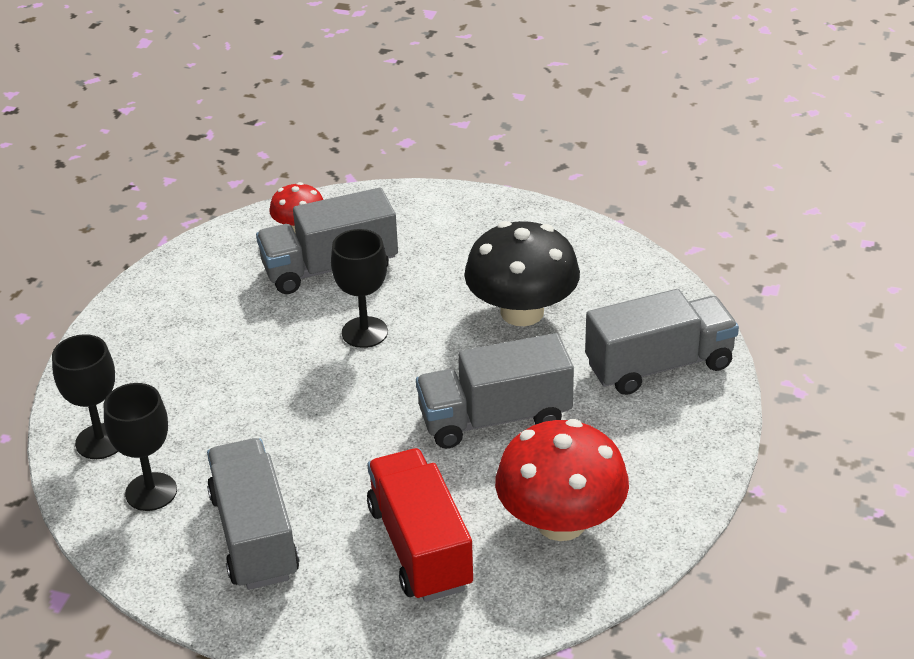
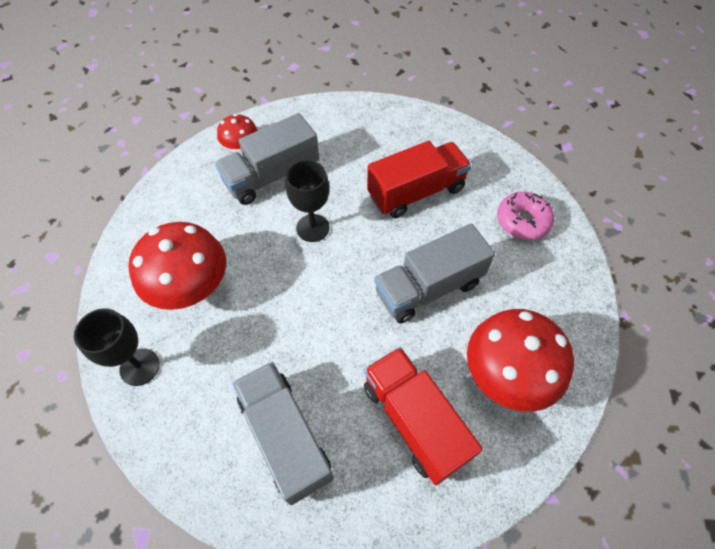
camera: 15 degrees left, 20 degrees up
(151, 492) = (192, 409): black goblet -> none
(186, 371) = (190, 286): none -> red mushroom
(522, 312) = (416, 192): black mushroom -> red truck
(659, 365) = (522, 221): grey truck -> pink donut

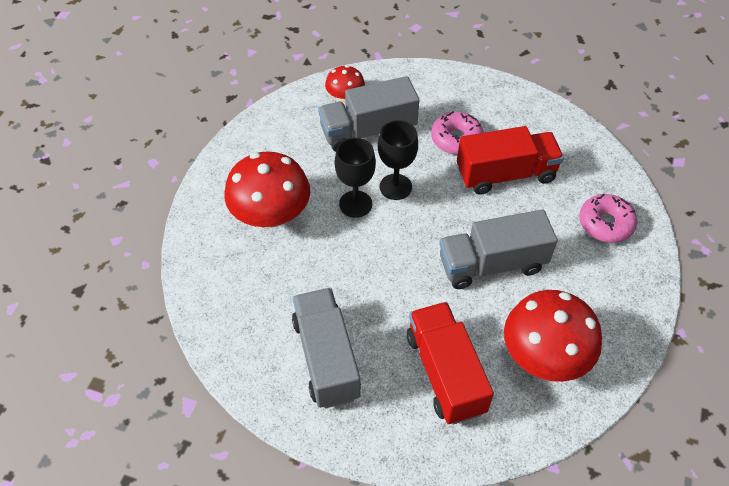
camera: 15 degrees right, 5 degrees down
(139, 367) = (213, 272): black goblet -> black goblet (355, 204)
(359, 167) = (456, 139): none -> pink donut

